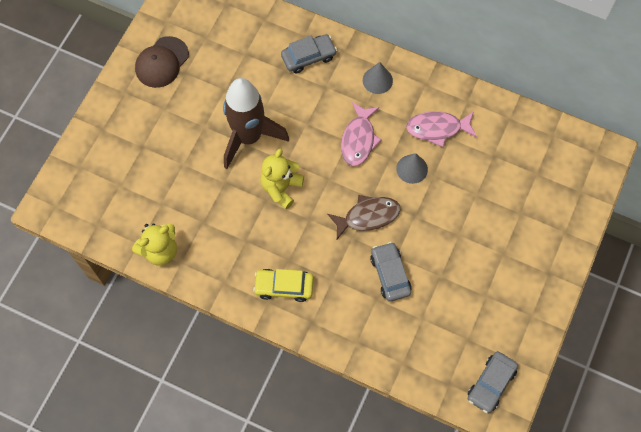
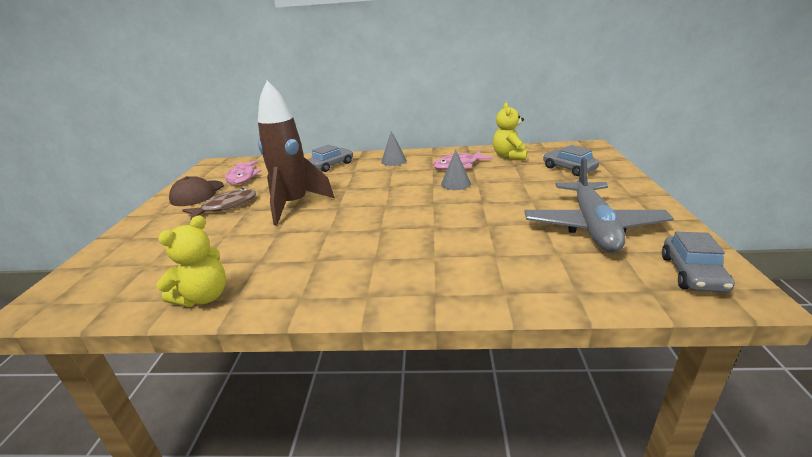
camera: 20 degrees left, 40 degrees down
(281, 188) = (340, 220): yellow teddy bear -> yellow teddy bear (509, 156)
(284, 287) = (381, 278): yellow car -> none
(358, 139) = (398, 183): pink fish -> pink fish (242, 177)
(368, 216) = (438, 213): brown fish -> brown fish (226, 206)
(390, 274) = (492, 236): grey car -> grey car (569, 168)
(475, 299) = (592, 226): none -> grey plane

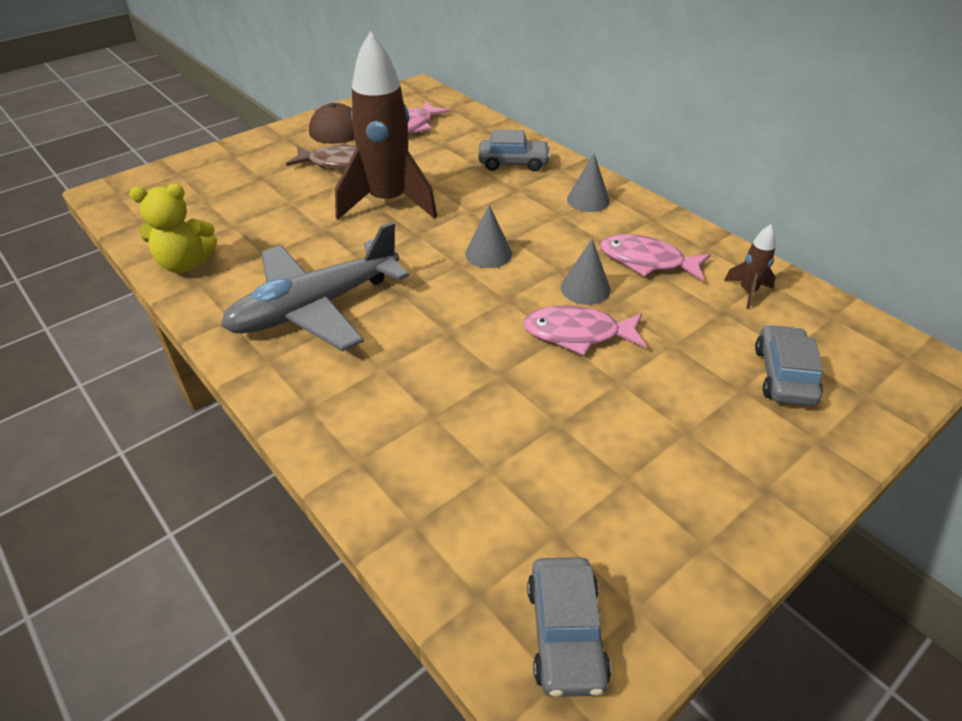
camera: 45 degrees right, 15 degrees up
(390, 195) = (488, 253): none -> grey cone
(485, 196) = (577, 334): none -> pink fish
(509, 156) = (748, 292): yellow teddy bear -> brown rocket
(592, 226) = (603, 478): grey plane -> grey plane (315, 307)
(692, 273) = (565, 633): grey car -> grey car turned 60 degrees counterclockwise

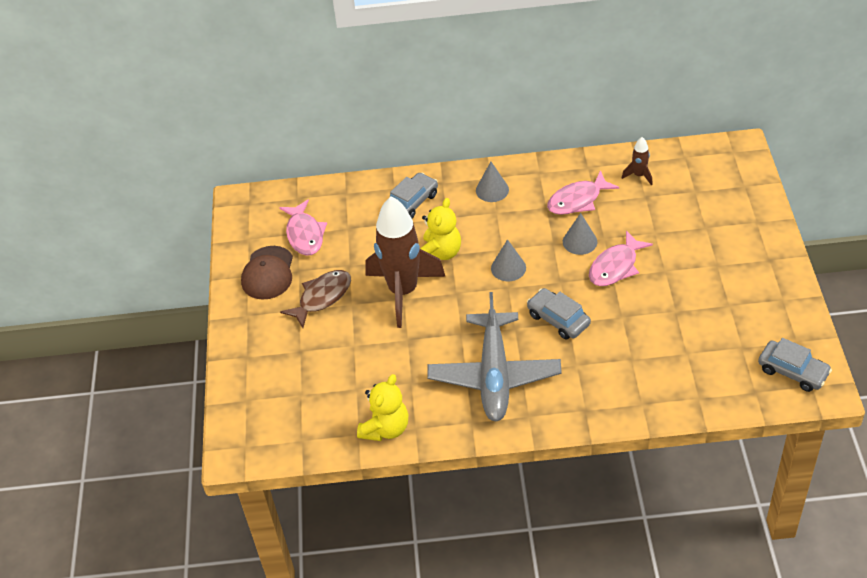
camera: 50 degrees left, 5 degrees up
(462, 203) = (440, 253): none -> yellow teddy bear
(784, 375) = (709, 205): grey car -> grey car (558, 319)

